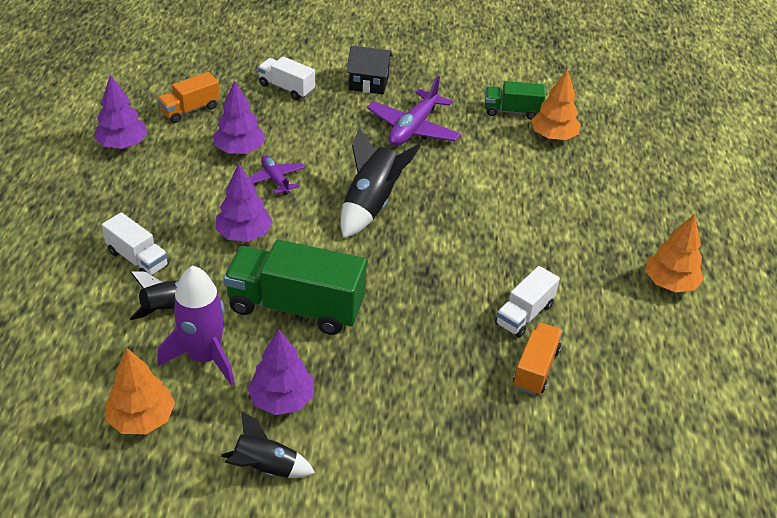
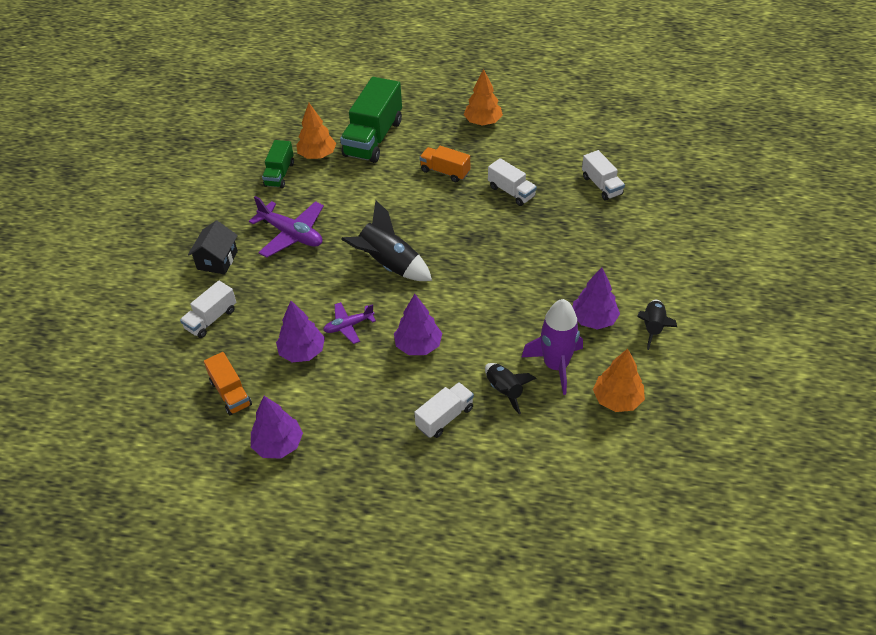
camera: 80 degrees left, 5 degrees up
(296, 306) = (503, 312): green truck -> green truck (373, 138)
(536, 368) = (559, 192): orange truck -> orange truck (445, 172)
(562, 420) = (601, 185): none -> white truck

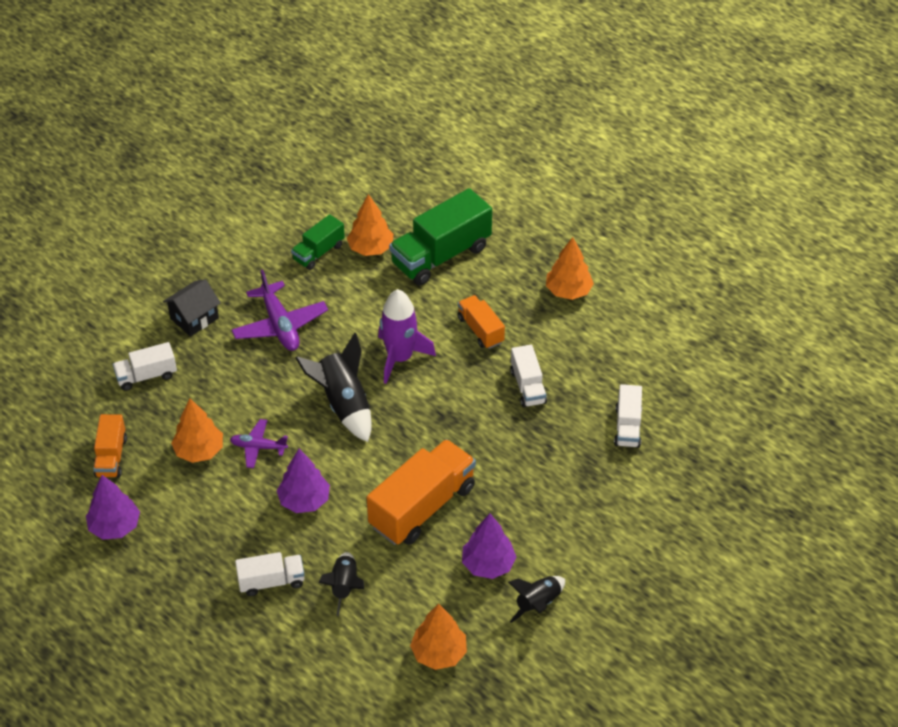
camera: 30 degrees right, 0 degrees up
(302, 352) = (199, 451): purple tree -> orange tree
(511, 305) = (422, 507): none -> orange truck
(556, 365) = (411, 589): purple rocket -> purple rocket (400, 358)

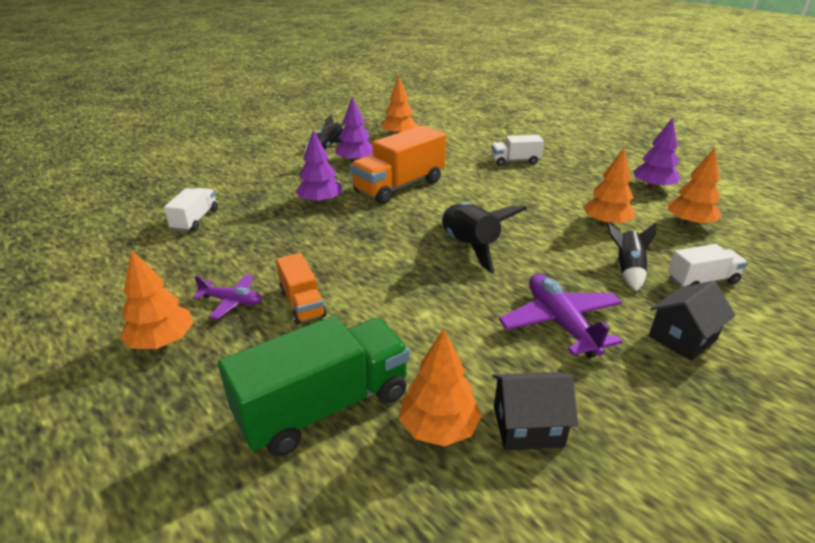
camera: 175 degrees left, 15 degrees down
(111, 457) = (689, 223): orange truck -> orange tree
(258, 447) = (549, 223): purple plane -> purple plane (232, 301)
(304, 500) = (498, 193): purple tree -> purple tree (320, 202)
(318, 252) = (527, 426): green truck -> black house
(344, 587) = (461, 157): black rocket -> black rocket (627, 270)
(400, 358) = (406, 282): purple rocket -> none
(528, 387) = (273, 251): white truck -> none

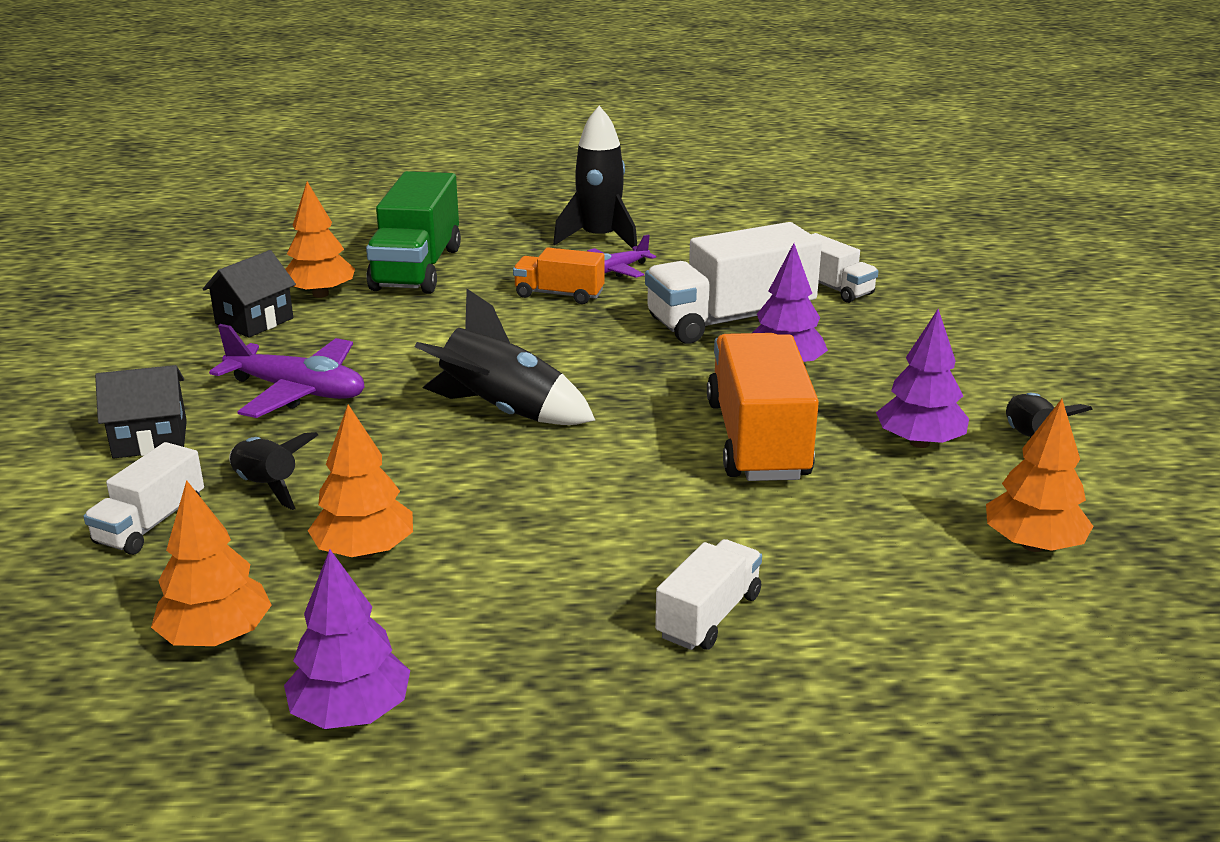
camera: 130 degrees right, 5 degrees down
(162, 341) = (599, 239): orange tree -> black rocket
(278, 232) = (730, 320): none -> white truck
(682, 338) = (150, 439): black house -> black house turned 75 degrees clockwise

